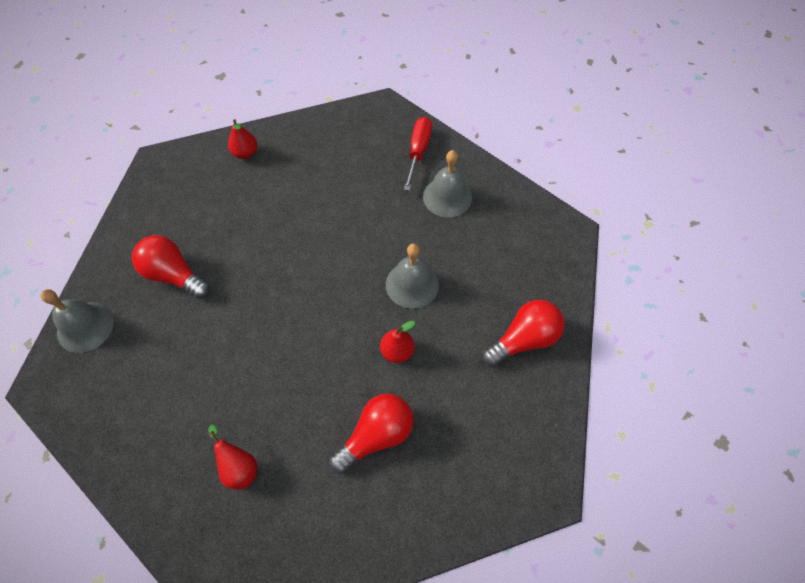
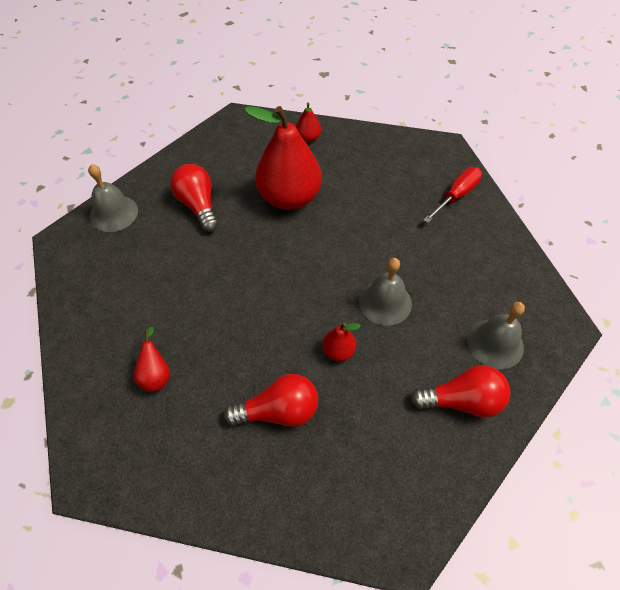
camera: 30 degrees right, 5 degrees down
(263, 224) = (289, 198): none -> red pear
(447, 197) = (461, 244): grey bell -> grey bell (495, 343)

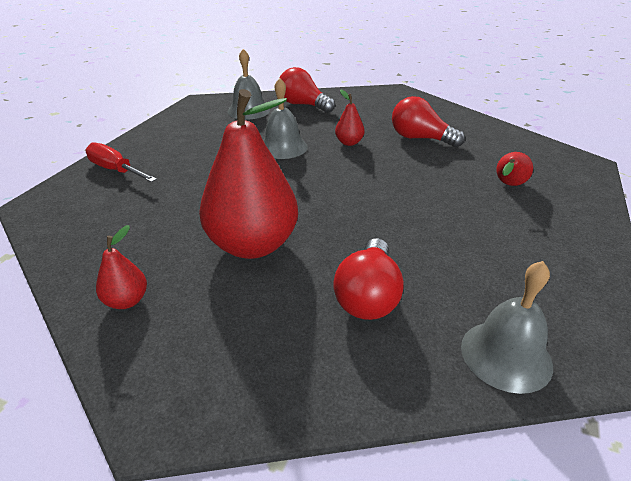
camera: 140 degrees left, 20 degrees down
(457, 195) = (115, 170): red screwdriver -> red screwdriver turned 45 degrees clockwise

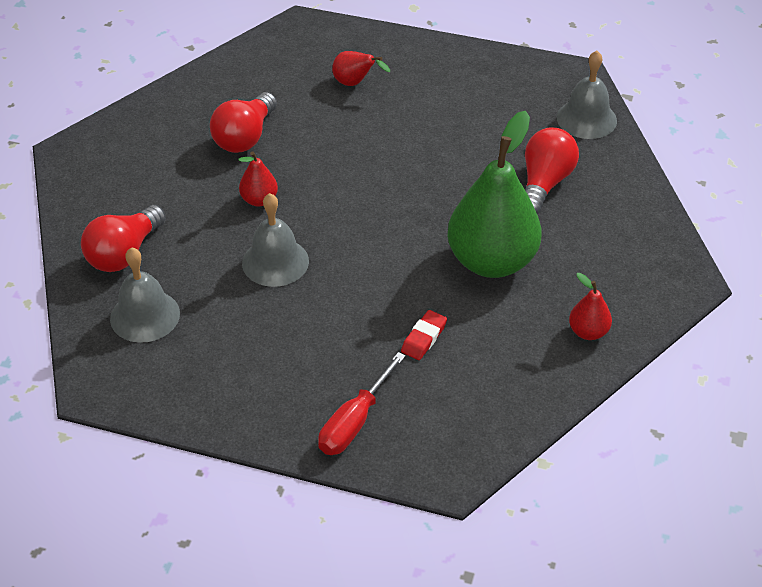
camera: 95 degrees left, 10 degrees up
(176, 202) = (424, 338): none -> red eraser
(253, 245) = (492, 261): red pear -> green pear
(368, 296) = (544, 183): red light bulb -> red light bulb turned 75 degrees counterclockwise

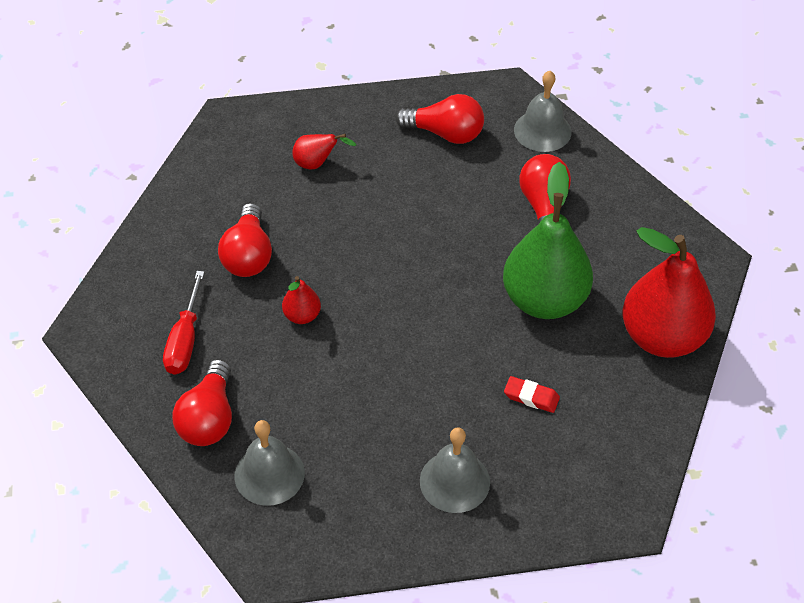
camera: 25 degrees left, 5 degrees up
(275, 262) = (356, 373): grey bell -> grey bell (454, 481)
(354, 423) = (521, 502): red screwdriver -> red screwdriver (185, 341)
(424, 338) = (531, 397): red eraser -> red eraser turned 75 degrees counterclockwise
(490, 94) = (445, 133): none -> red light bulb
(588, 332) = (662, 337): red pear -> red pear, size x2.30

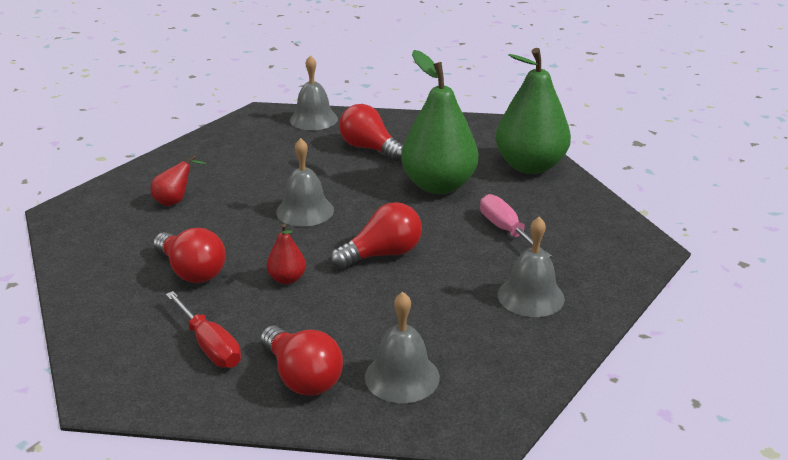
camera: 45 degrees left, 20 degrees down
(399, 249) = (305, 211): none -> grey bell
(445, 133) = (250, 147): red light bulb -> red light bulb (382, 254)
(531, 397) = (506, 230): red eraser -> pink screwdriver
(662, 337) = (530, 166): red pear -> green pear

